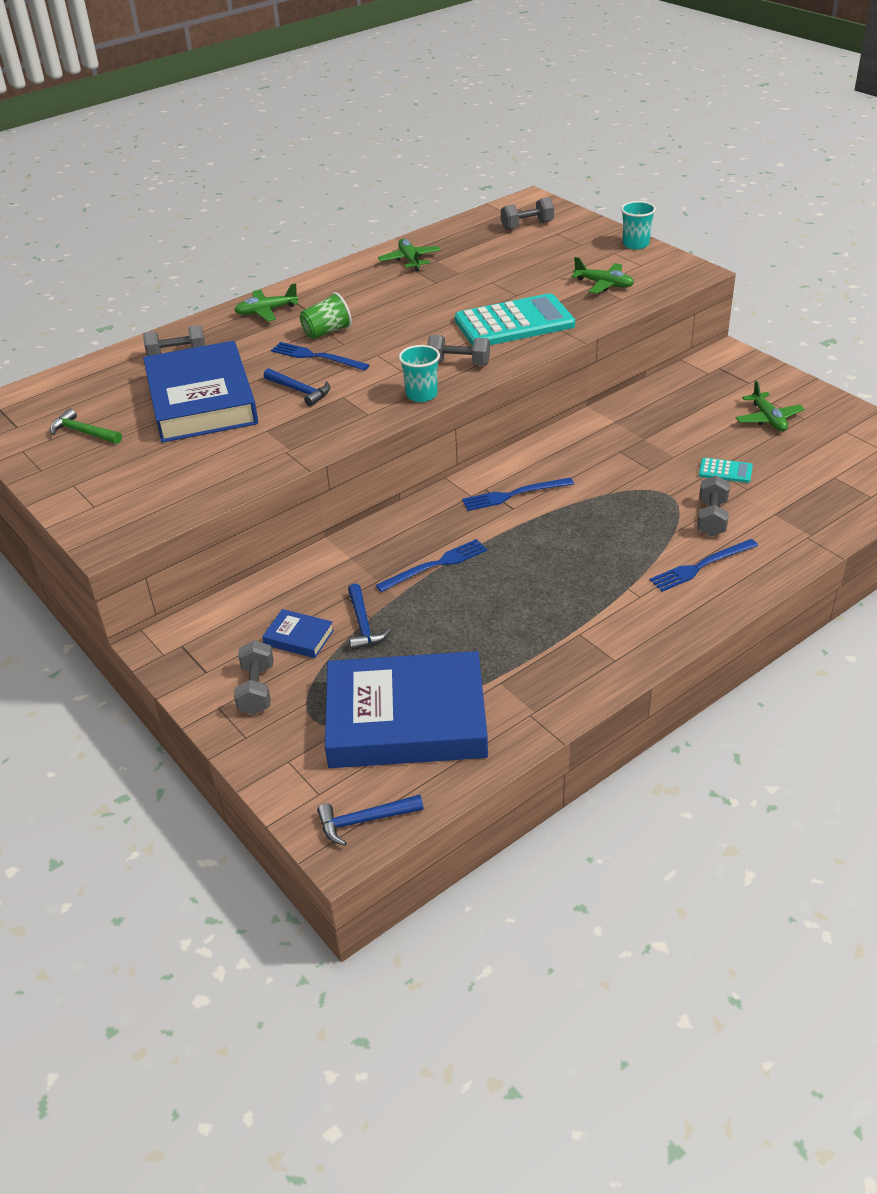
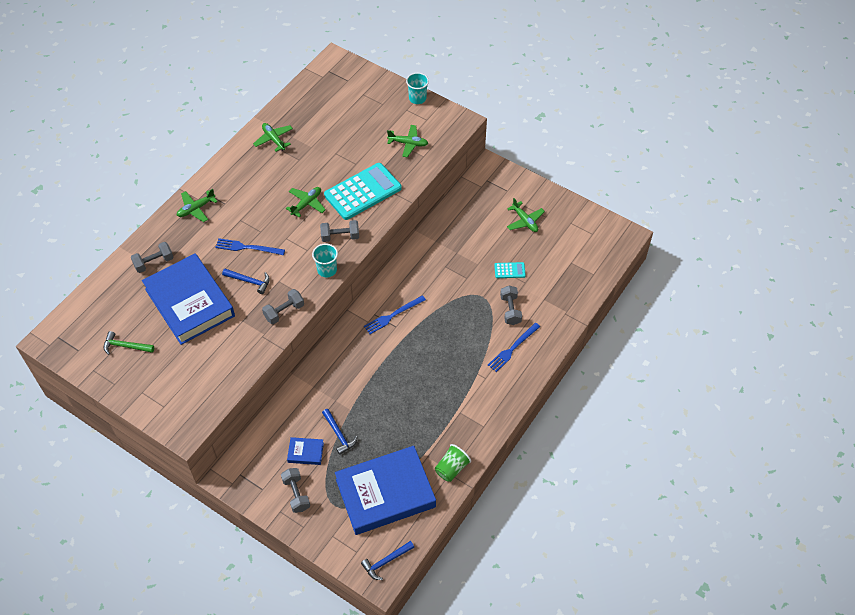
camera: 20 degrees left, 15 degrees up
(327, 332) = (245, 222): green cup -> green cup (452, 468)
(425, 325) = (306, 204): none -> green plane
(435, 565) = (365, 381): blue fork -> none
(527, 225) = (340, 89): grey dumbbell -> grey dumbbell (284, 312)

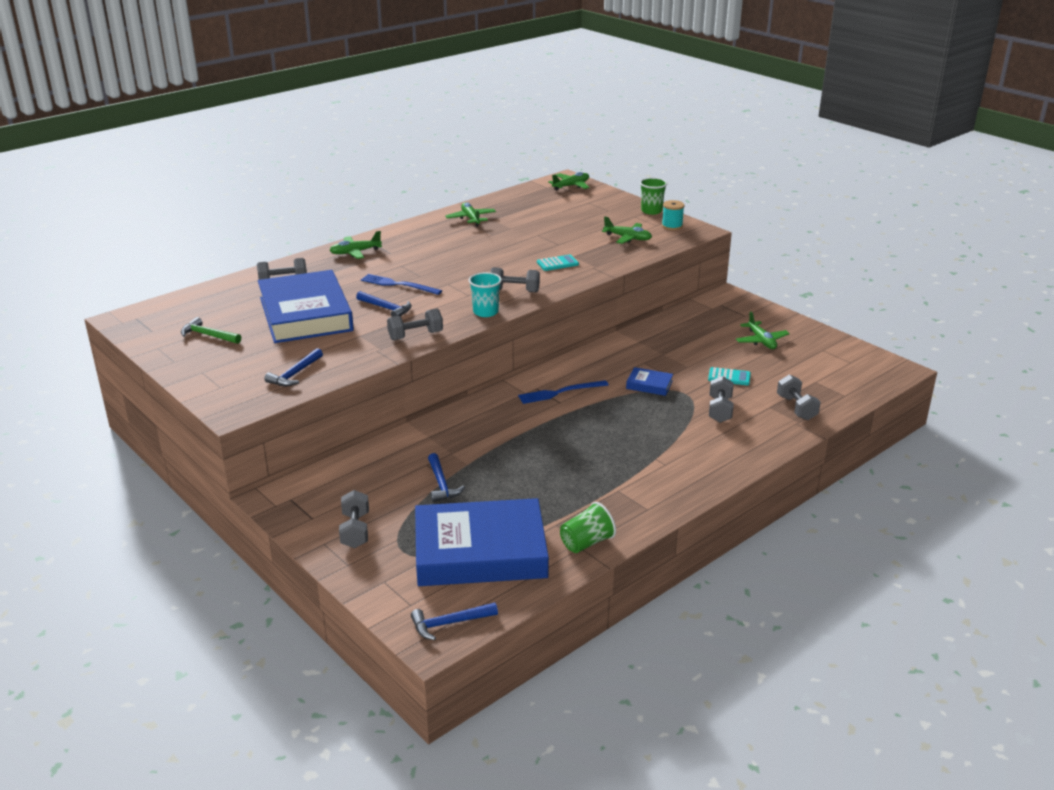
camera: 15 degrees right, 25 degrees down
(212, 378) = (295, 374): none -> blue hammer
(305, 452) = (388, 493): blue book -> blue book (649, 385)
(306, 204) = (485, 264): green plane -> green plane (571, 186)
(363, 192) = (557, 263): turquoise calculator -> turquoise calculator, size x0.44
(417, 98) = (651, 211): turquoise cup -> green cup
(439, 119) = (672, 226): none -> turquoise spool
(513, 348) = (713, 443): blue fork -> none
(562, 296) = (796, 408): none -> grey dumbbell

